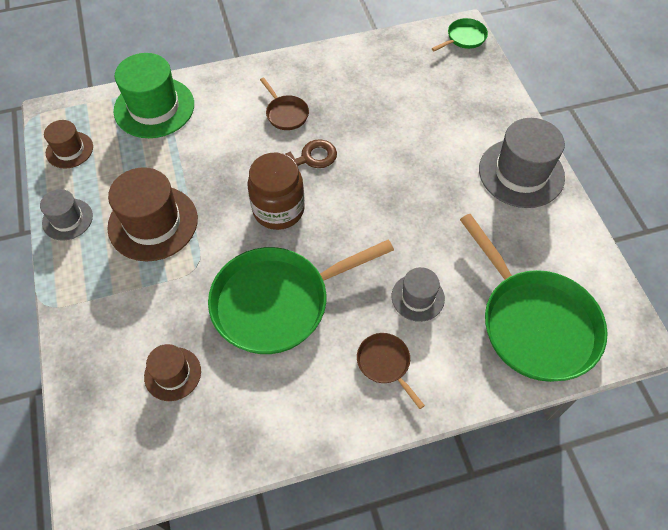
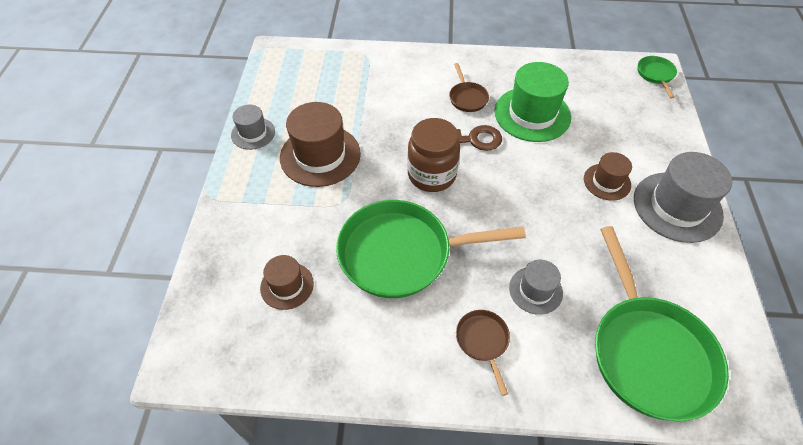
camera: 20 degrees right, 5 degrees down
(69, 150) = (277, 81): brown hat -> brown hat (607, 182)
(154, 107) = (357, 65): green hat -> green hat (532, 114)
(464, 38) = (655, 75): green pan -> green pan turned 75 degrees counterclockwise

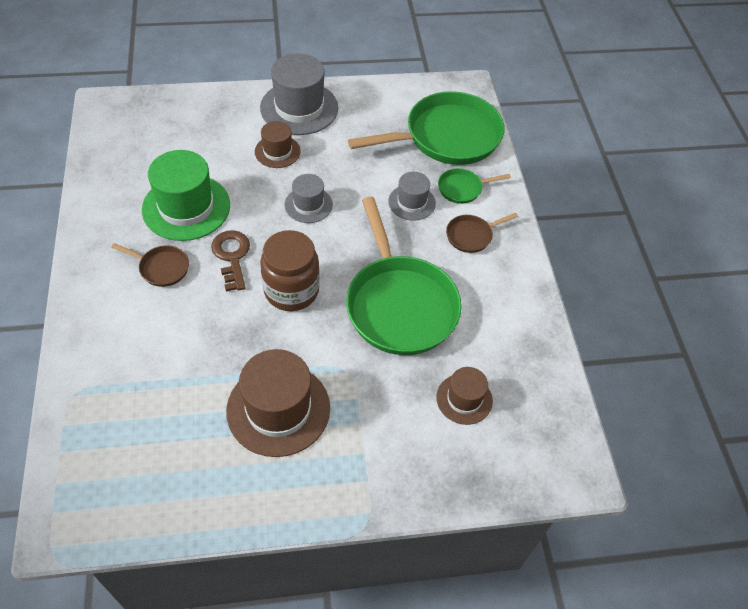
camera: 105 degrees left, 0 degrees up
(253, 133) = (249, 504): grey hat -> grey hat (308, 205)
(467, 98) = (161, 268): brown pan -> brown pan turned 45 degrees clockwise
(655, 75) = (116, 106): green pan -> green pan (462, 188)

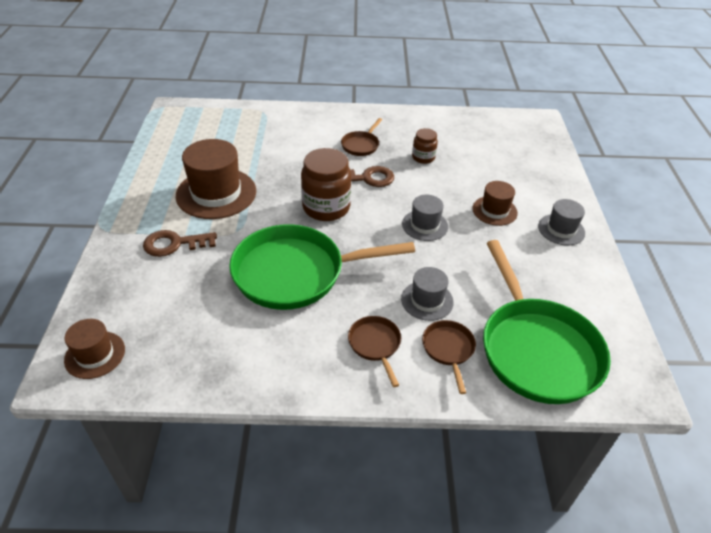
camera: 100 degrees right, 10 degrees down
(186, 207) = (423, 157): green hat -> brown jar
(299, 108) = (561, 229): grey hat -> grey hat, size x0.56
(379, 430) = (174, 244): none -> brown key
(462, 188) = (448, 350): green pan -> brown pan
(464, 399) = (179, 302): brown hat -> brown hat (95, 354)

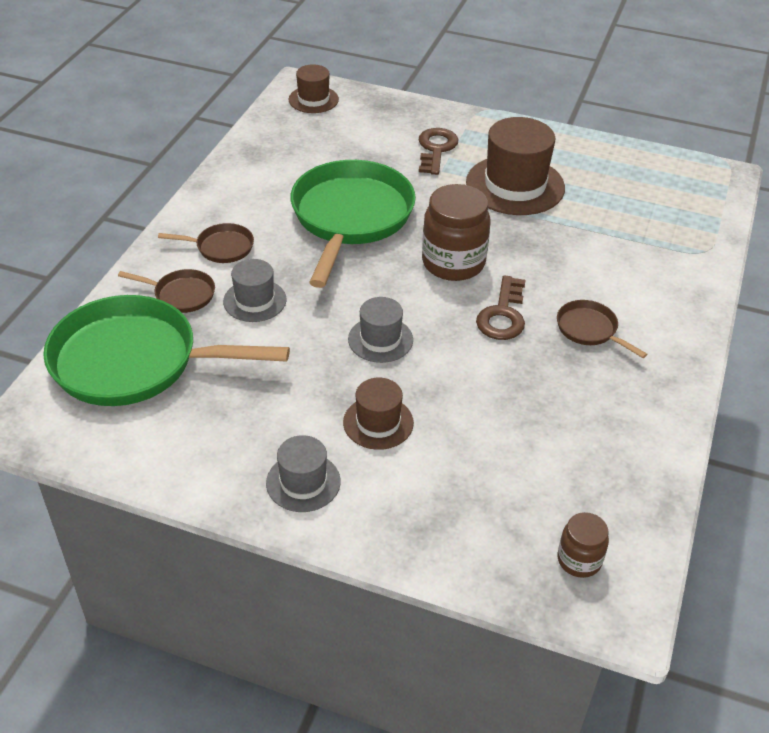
camera: 110 degrees right, 0 degrees up
(423, 157) = (537, 389): brown jar -> brown jar (579, 560)

